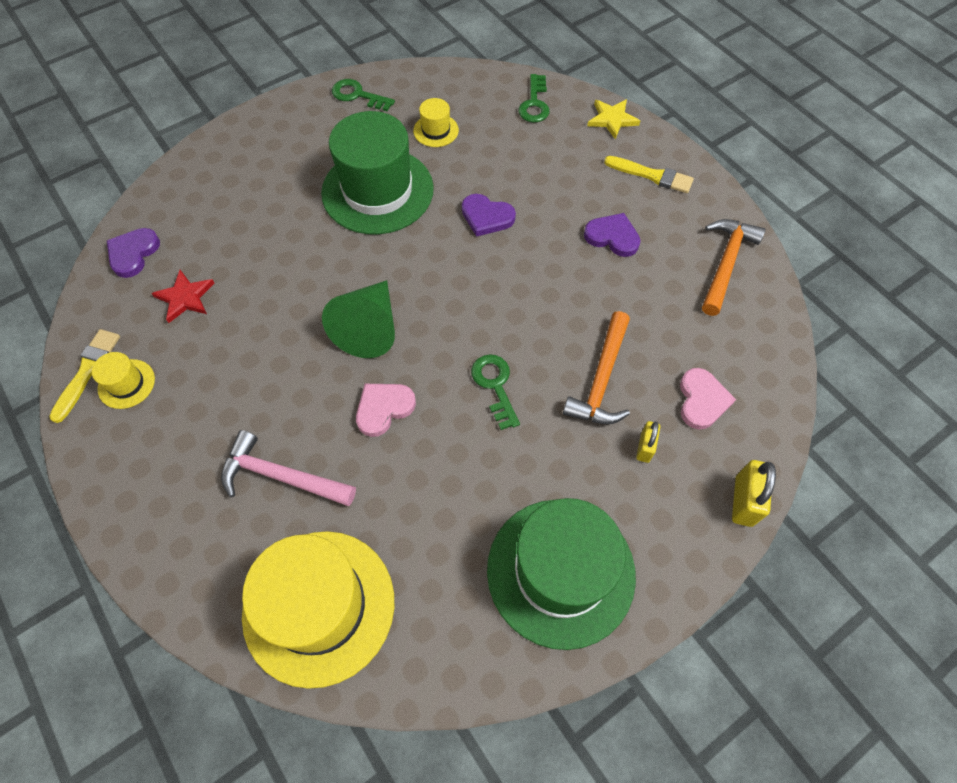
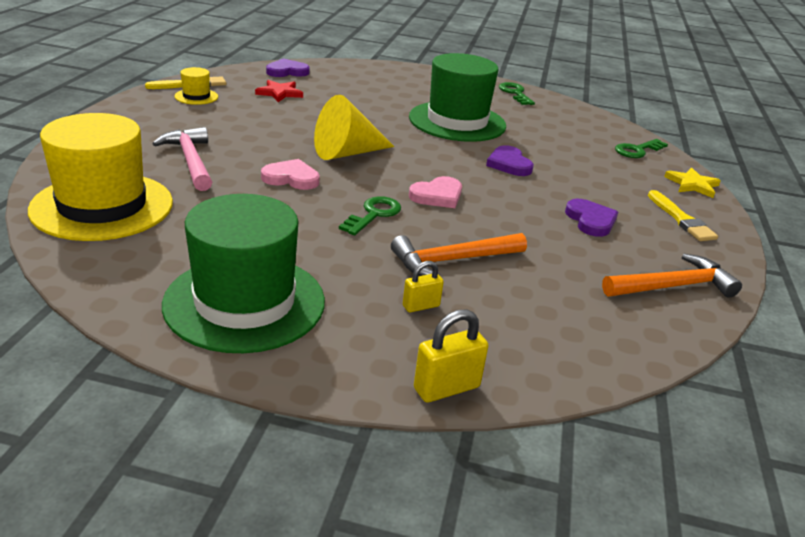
camera: 45 degrees right, 30 degrees down
(369, 328) = (347, 153): green cone -> yellow cone
(436, 130) = (541, 124): yellow hat -> none
(702, 400) = (514, 322): pink heart -> pink heart (437, 196)

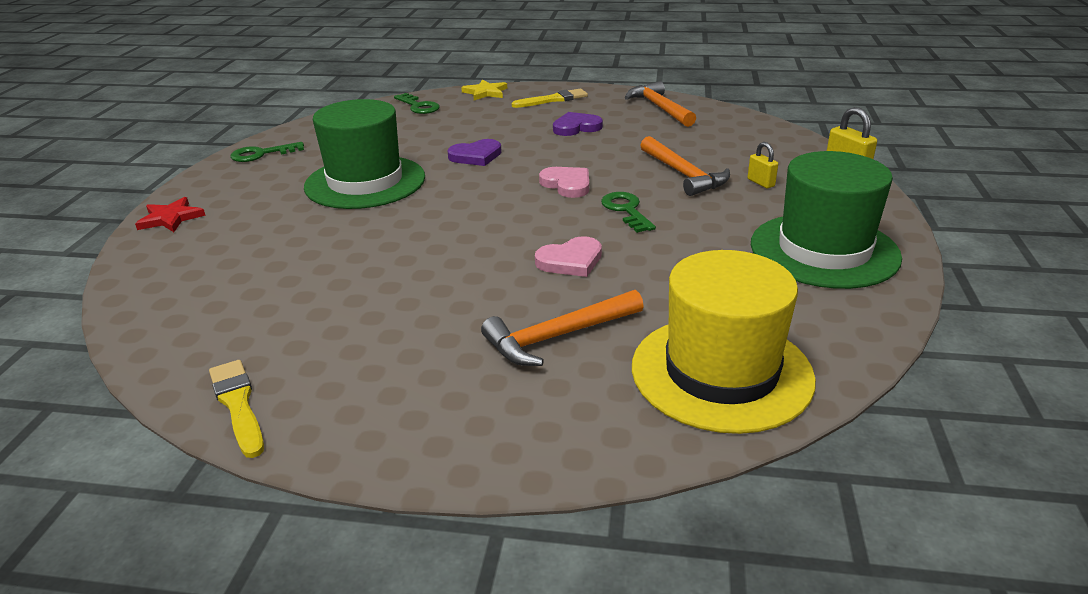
camera: 90 degrees left, 0 degrees up
(190, 161) = (558, 336): pink hammer -> orange hammer
(196, 96) = (302, 384): yellow hat -> none
(279, 93) = (276, 309): red star -> red star (171, 218)
(287, 71) = (164, 317): purple heart -> none
(291, 178) = (570, 261): pink heart -> pink heart turned 120 degrees counterclockwise
(347, 153) = (484, 236): yellow cone -> none
(373, 214) = (626, 210): green key -> green key turned 45 degrees clockwise

